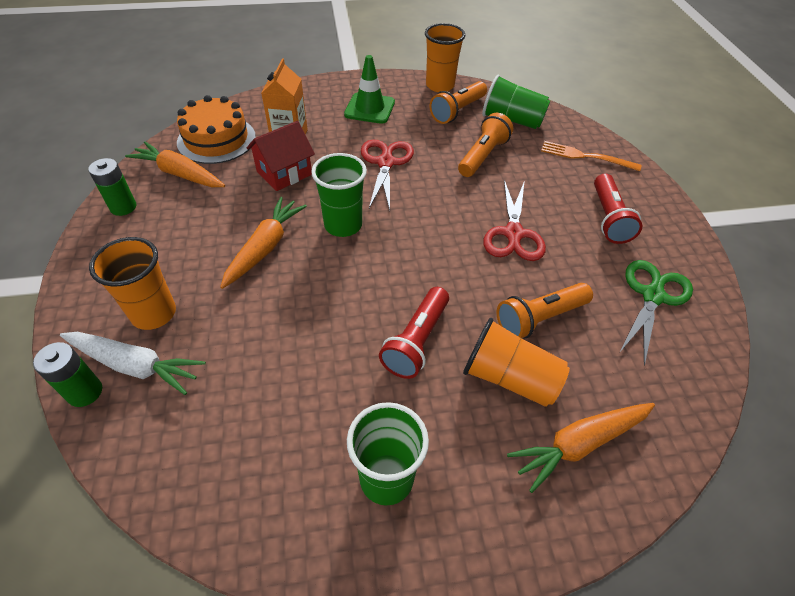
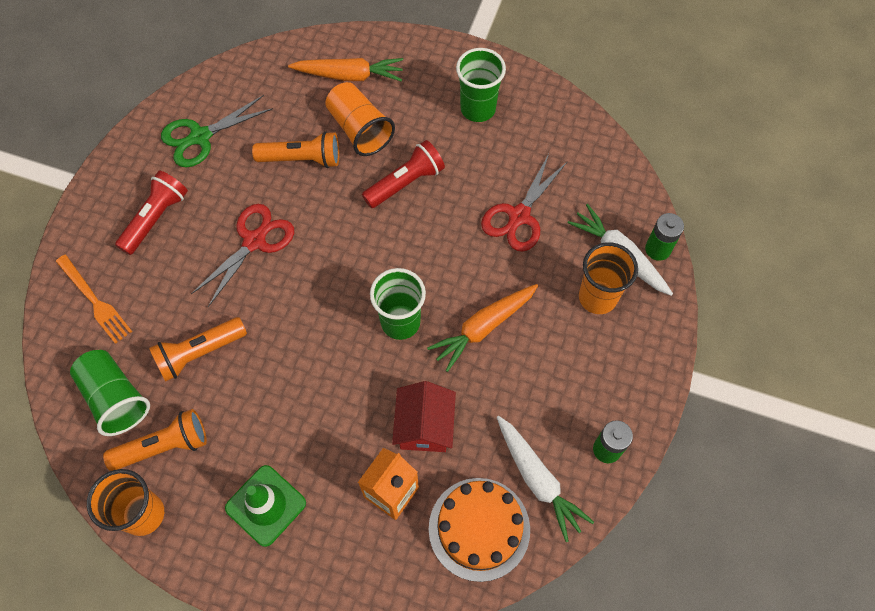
camera: 150 degrees left, 15 degrees up
(179, 174) = (537, 480): orange carrot -> white carrot
(284, 173) = (424, 426): red house -> red house turned 75 degrees counterclockwise
(385, 163) = (308, 392): red scissors -> red scissors (519, 216)

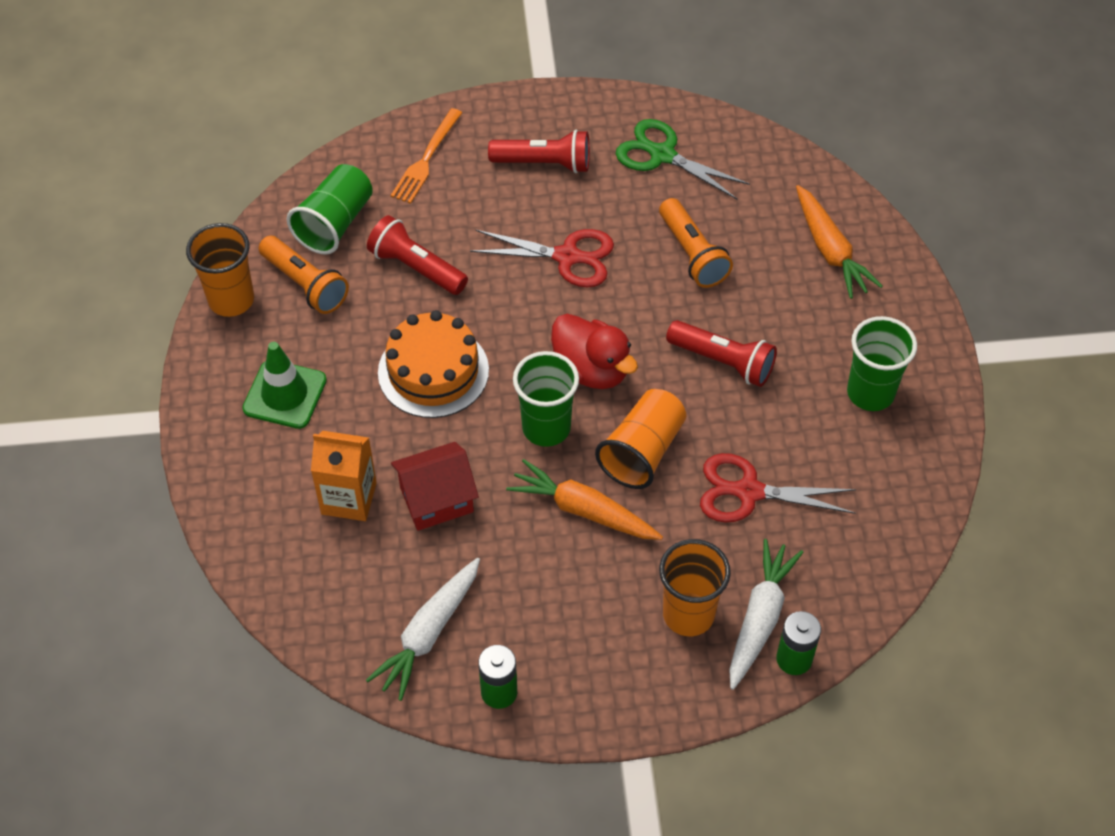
camera: 65 degrees right, 10 degrees down
(199, 353) = (416, 268): orange flashlight -> red flashlight
(359, 129) = (764, 290): orange cup -> orange cup (642, 451)
(366, 269) = (591, 370): none -> red duck
(479, 528) = (347, 596): orange cake -> orange cake (433, 371)

